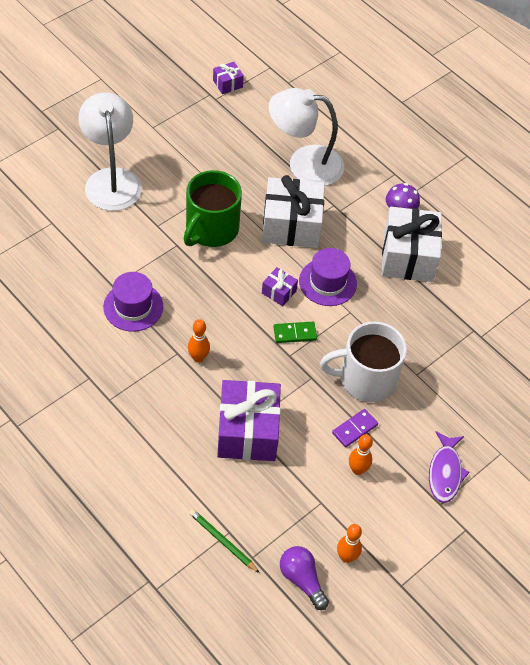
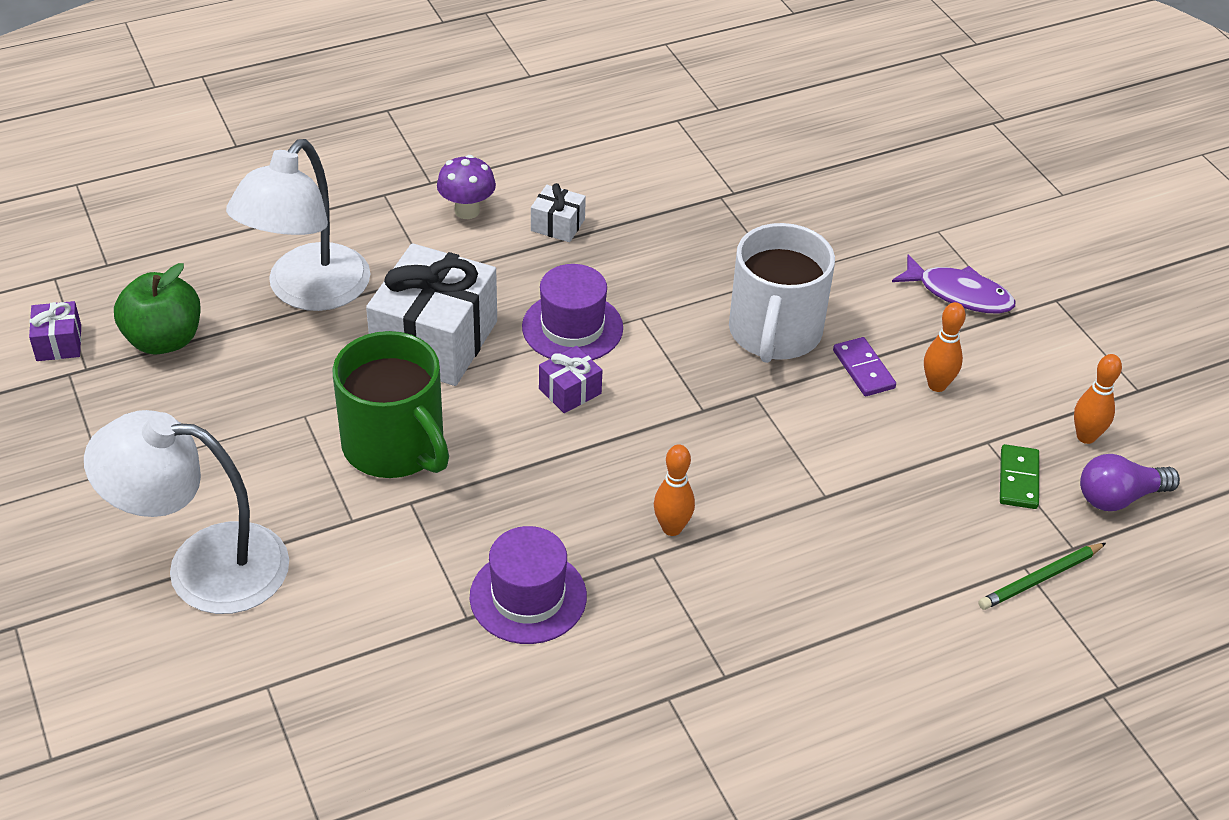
camera: 70 degrees left, 10 degrees down
(246, 120) = (164, 340): none -> green apple
(247, 431) = (839, 498): purple gift -> none
(295, 333) = (661, 392): green domino -> green domino (1018, 479)
(408, 257) = (558, 225): white gift -> white gift, size x0.45

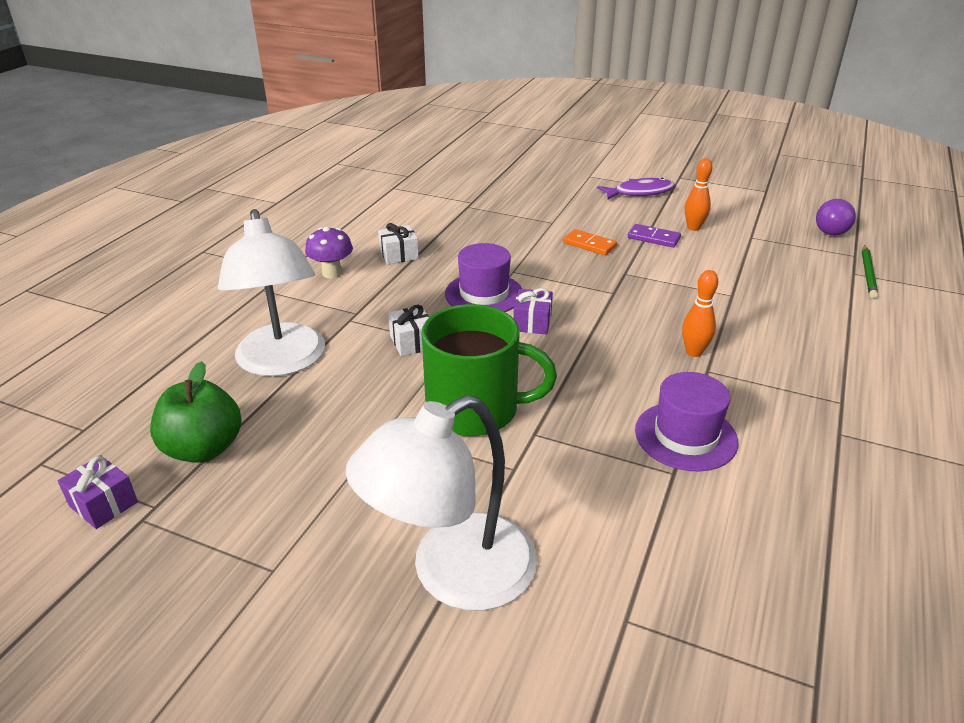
camera: 40 degrees left, 10 degrees down
(435, 341) = (412, 342): white gift -> white gift, size x0.45
(774, 333) = (589, 244): white mug -> orange domino
(1018, 479) = (788, 243): green domino -> none
(1086, 436) = (781, 215): orange bowling pin -> none

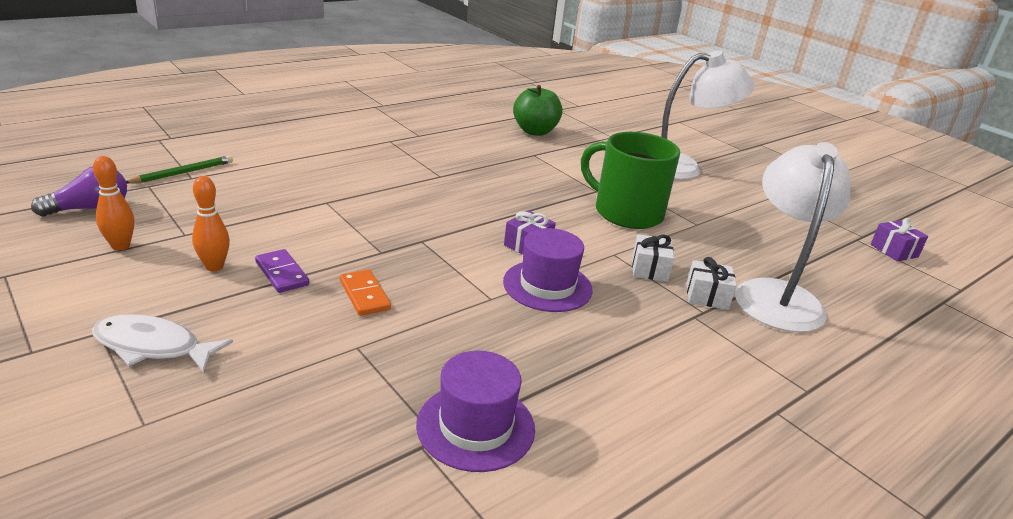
camera: 155 degrees left, 5 degrees down
(203, 449) = (833, 257): green apple -> green apple (535, 131)
(332, 273) = (712, 382): purple mushroom -> none
(399, 255) = (611, 376): white gift -> white gift (707, 296)
(639, 192) = (153, 346): purple fish -> white fish
(685, 436) = (506, 161): purple hat -> purple hat (475, 426)
(694, 352) = (431, 185): orange bowling pin -> orange bowling pin (121, 246)

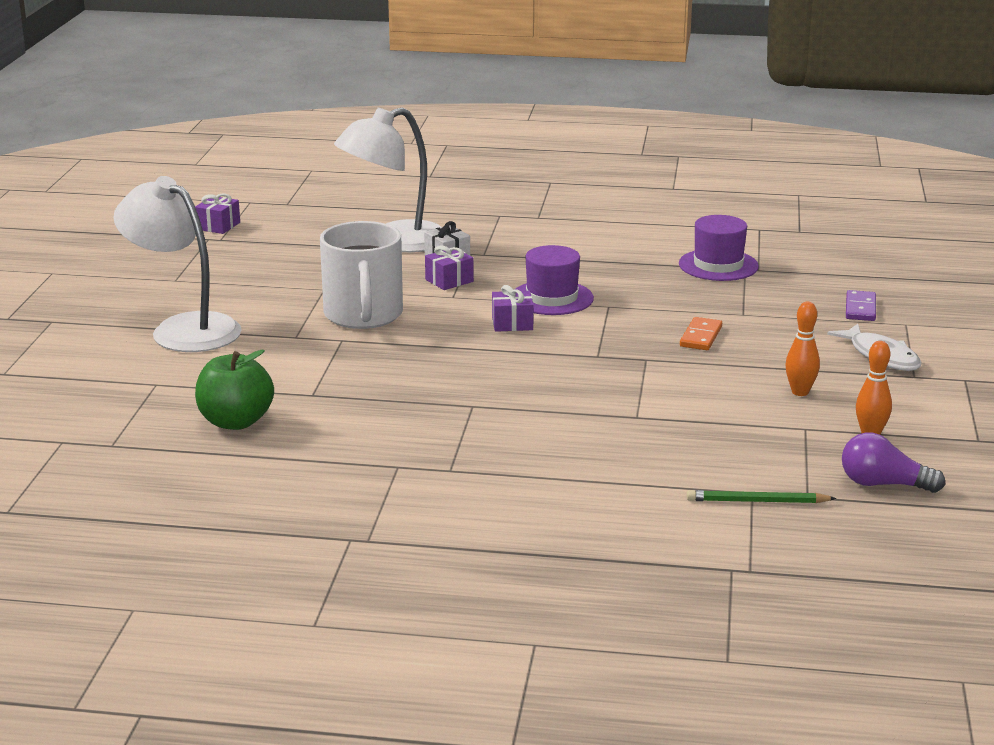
camera: 130 degrees left, 5 degrees down
(282, 273) = (749, 370): purple domino -> purple domino (860, 308)
(626, 212) = (363, 315): green mug -> white mug
(649, 269) = (449, 280): white gift -> purple gift

